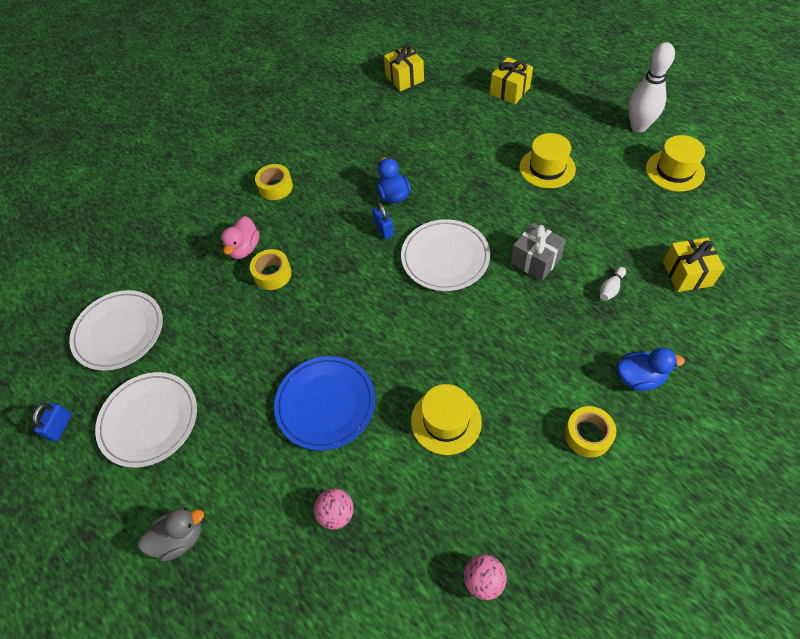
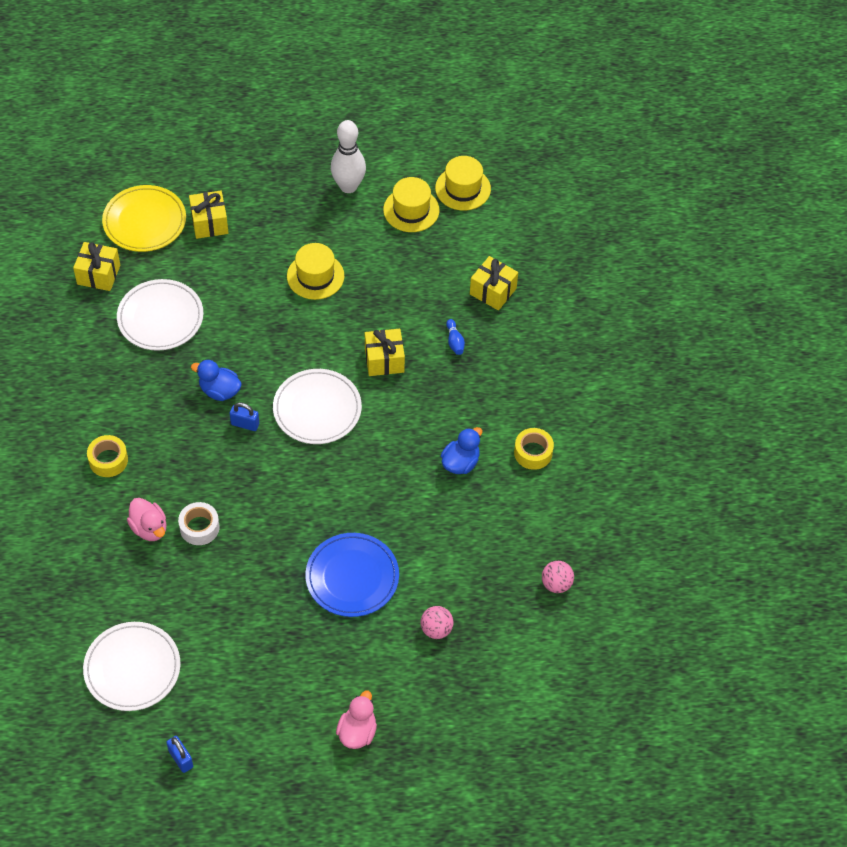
camera: 55 degrees left, 0 degrees up
(149, 420) = (242, 696): white plate -> white plate (160, 317)
(180, 538) = (357, 732): grey duck -> pink duck
(272, 274) = (199, 527): yellow tape -> white tape
(446, 421) = (441, 518): yellow hat -> yellow hat (463, 188)
(469, 66) = (144, 221): none -> yellow plate
(535, 260) = (384, 360): grey gift -> yellow gift
(610, 288) = (454, 341): white bowling pin -> blue bowling pin
(639, 378) = (529, 390): blue duck -> blue duck (460, 462)

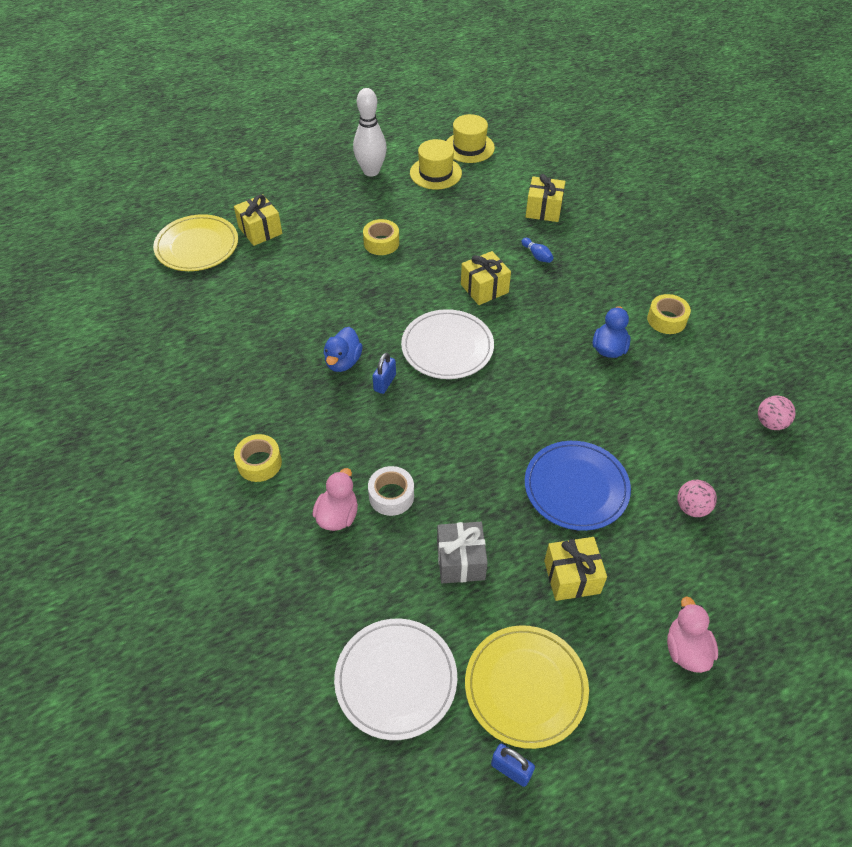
camera: 20 degrees left, 5 degrees down
(98, 274) = (171, 301): yellow gift -> yellow gift (572, 577)
(149, 528) = (337, 515): pink duck -> pink duck turned 105 degrees counterclockwise
(160, 317) = (251, 318): white plate -> none
(219, 391) = (343, 362): blue duck -> blue duck turned 75 degrees counterclockwise
(222, 710) = (525, 687): none -> yellow plate
(226, 600) = (460, 561): none -> grey gift
(245, 424) = (384, 383): blue padlock -> blue padlock turned 60 degrees counterclockwise
(315, 276) = (381, 243): yellow hat -> yellow tape

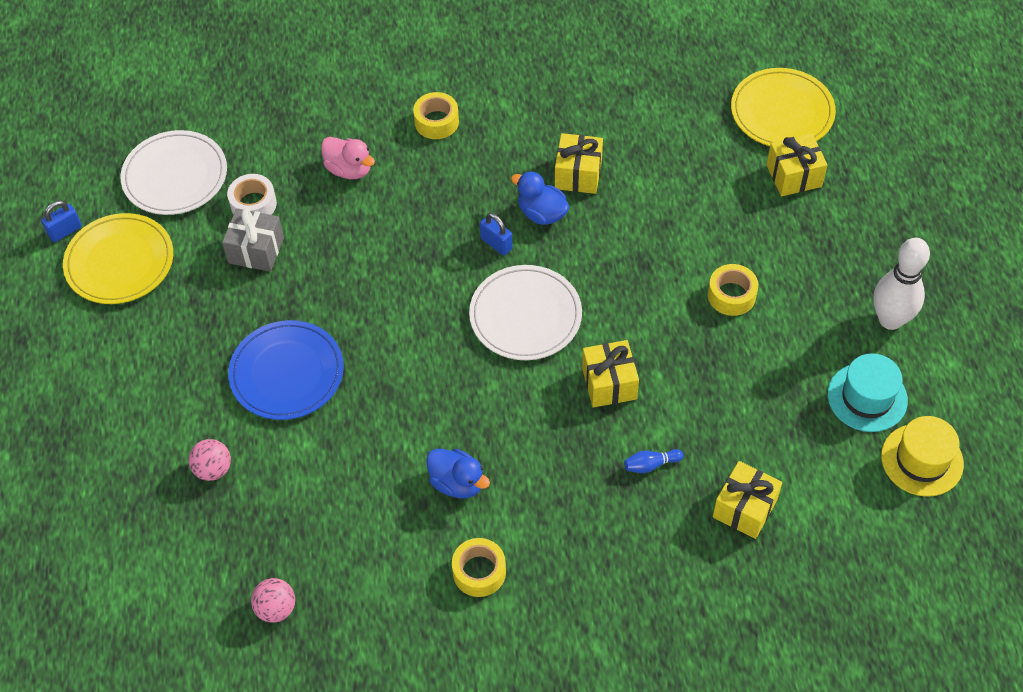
camera: 110 degrees right, 5 degrees up
(391, 496) = (351, 215): white tape -> white tape (253, 204)
(435, 173) = (867, 397): yellow hat -> turquoise hat
(572, 577) = (196, 332): yellow gift -> yellow gift (578, 174)
(686, 649) = (83, 394): pink duck -> none

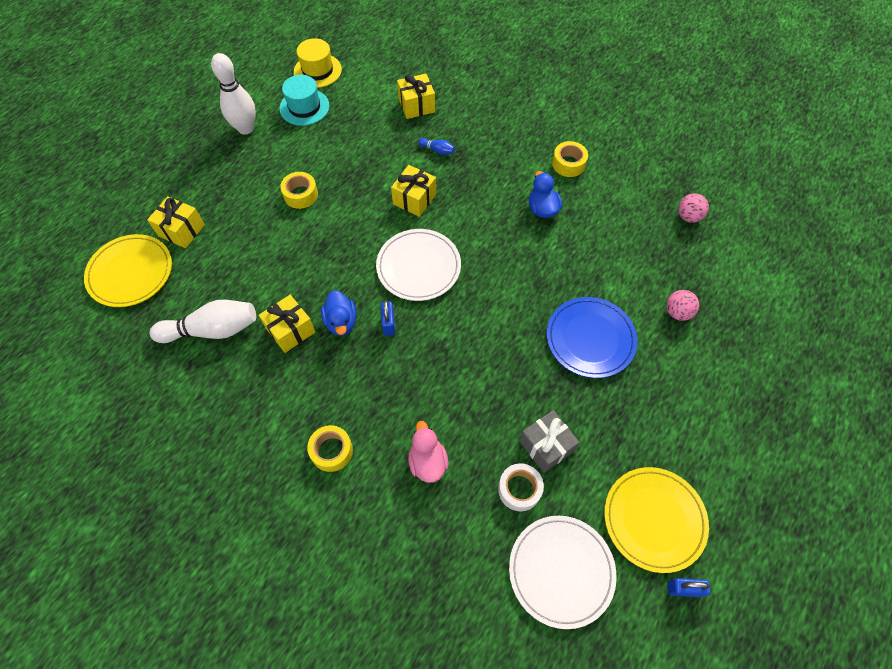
camera: 140 degrees left, 5 degrees up
(645, 126) = (212, 330): none -> white bowling pin

